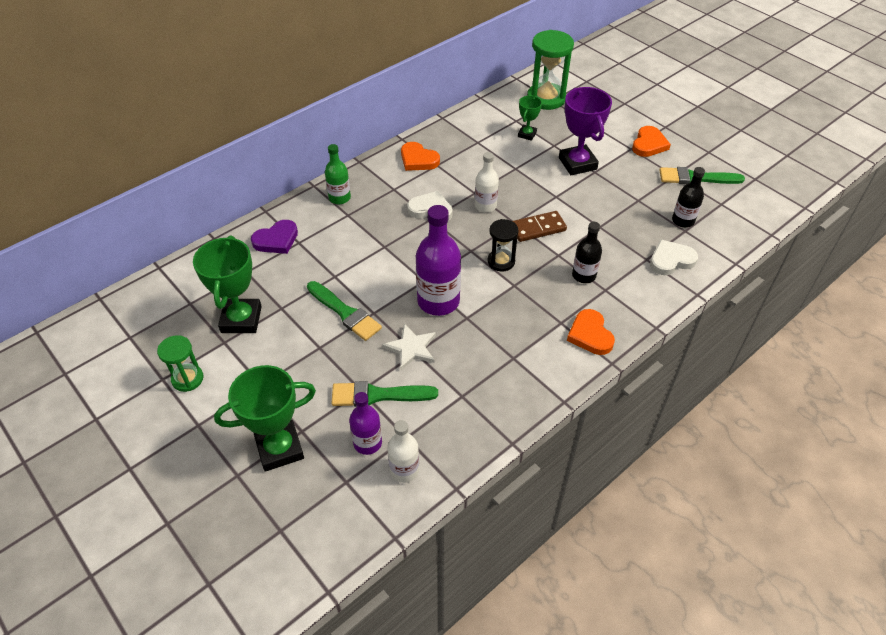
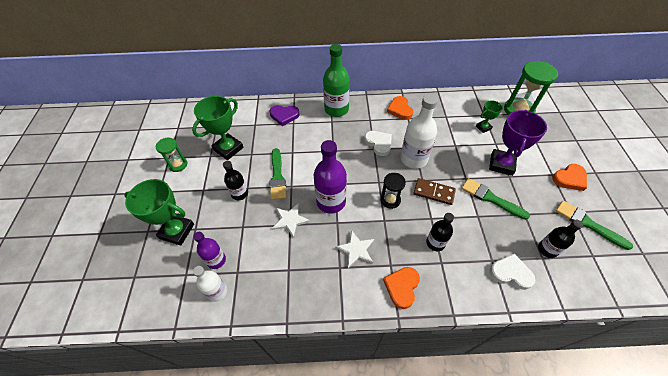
camera: 40 degrees right, 5 degrees up
(317, 359) = (240, 194): none -> black bottle
(339, 198) = (336, 109): green bottle -> green bottle, size x1.70
(378, 395) = (247, 236): green brush -> green brush (490, 198)
(485, 206) = (413, 159): white bottle -> white bottle, size x1.70
(513, 331) = (356, 250): none -> white star

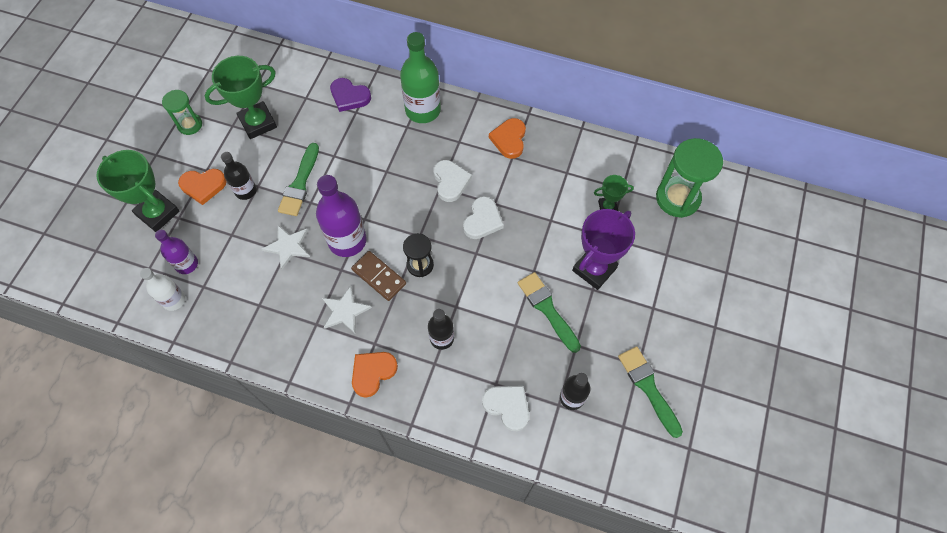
camera: 20 degrees right, 10 degrees up
(413, 159) = (482, 220): white bottle -> white heart
(433, 192) = (480, 275): brown domino -> brown domino (379, 277)
(569, 178) = (672, 322): orange heart -> orange heart (203, 186)

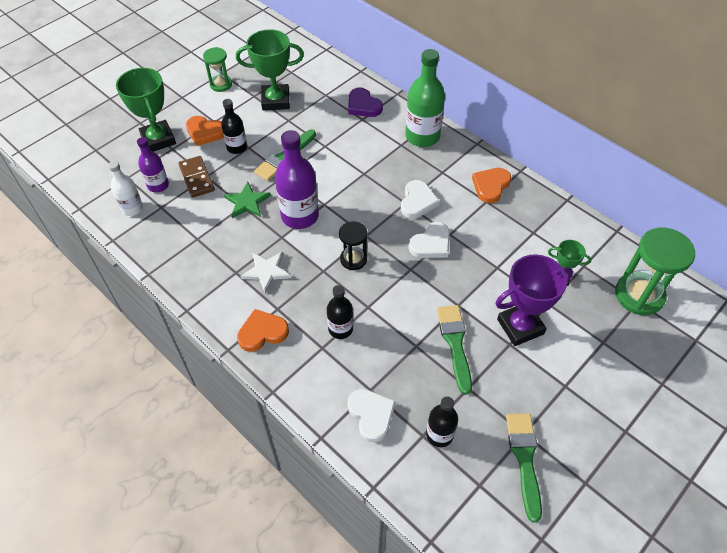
camera: 25 degrees right, 10 degrees down
(288, 247) = (247, 202): white star -> green star
(379, 277) = (311, 255): brown domino -> brown domino (196, 178)

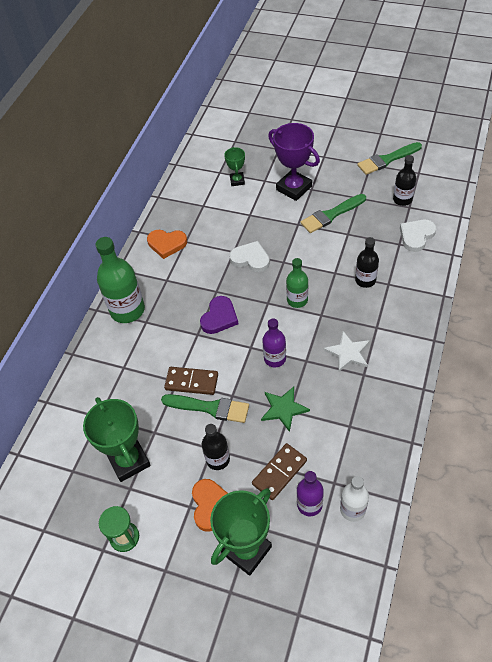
camera: 110 degrees left, 0 degrees up
(262, 332) = (403, 326): orange heart -> none
(300, 216) = (275, 358): purple bottle -> purple bottle, size x0.59
(317, 154) = (191, 382): none -> brown domino
(353, 259) = (297, 300): black hourglass -> green bottle
(363, 105) = (103, 375): purple heart -> purple heart (219, 317)
(417, 201) = (210, 283): white heart -> none
(639, 295) = (229, 142): green hourglass -> none

